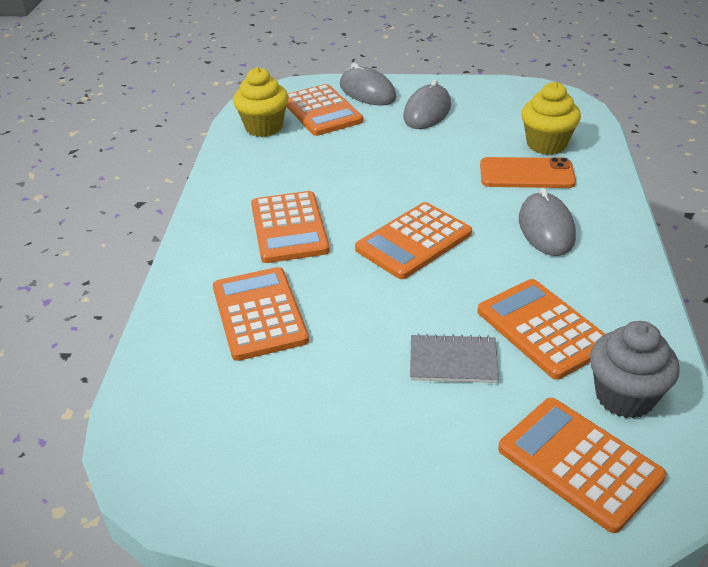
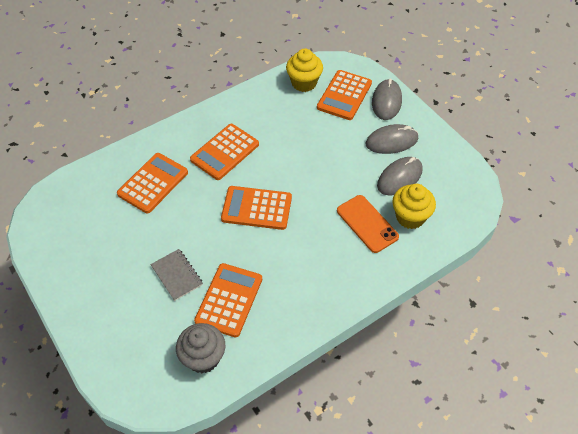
camera: 50 degrees right, 15 degrees up
(546, 228) = (319, 260): grey mouse -> grey mouse (399, 178)
(579, 463) = (144, 358): orange calculator -> none

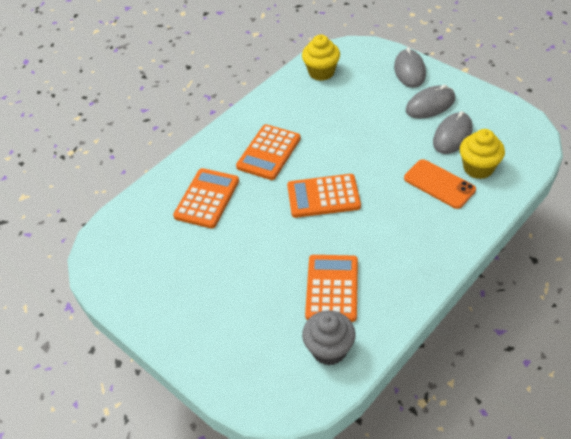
camera: 10 degrees left, 5 degrees down
(177, 275) = (268, 279): grey notebook -> none
(344, 95) = (366, 74): orange calculator -> none

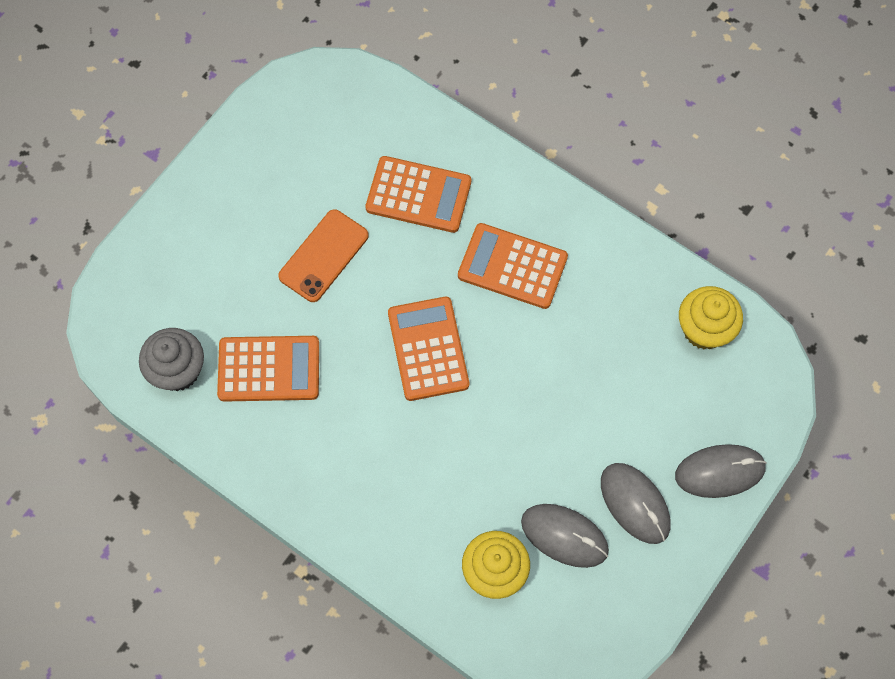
camera: 80 degrees right, 20 degrees up
(439, 184) = (459, 512): orange phone -> orange phone (324, 256)

